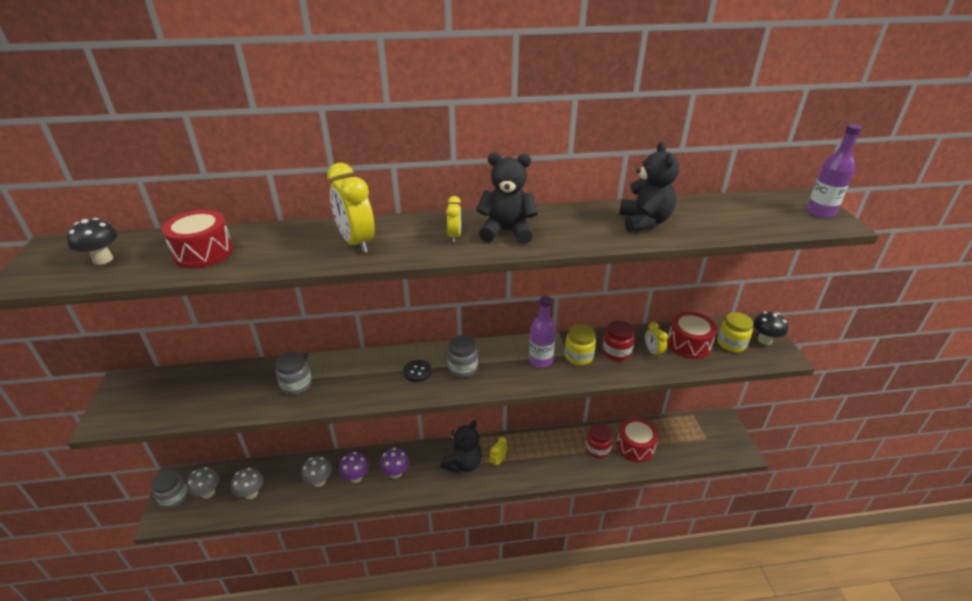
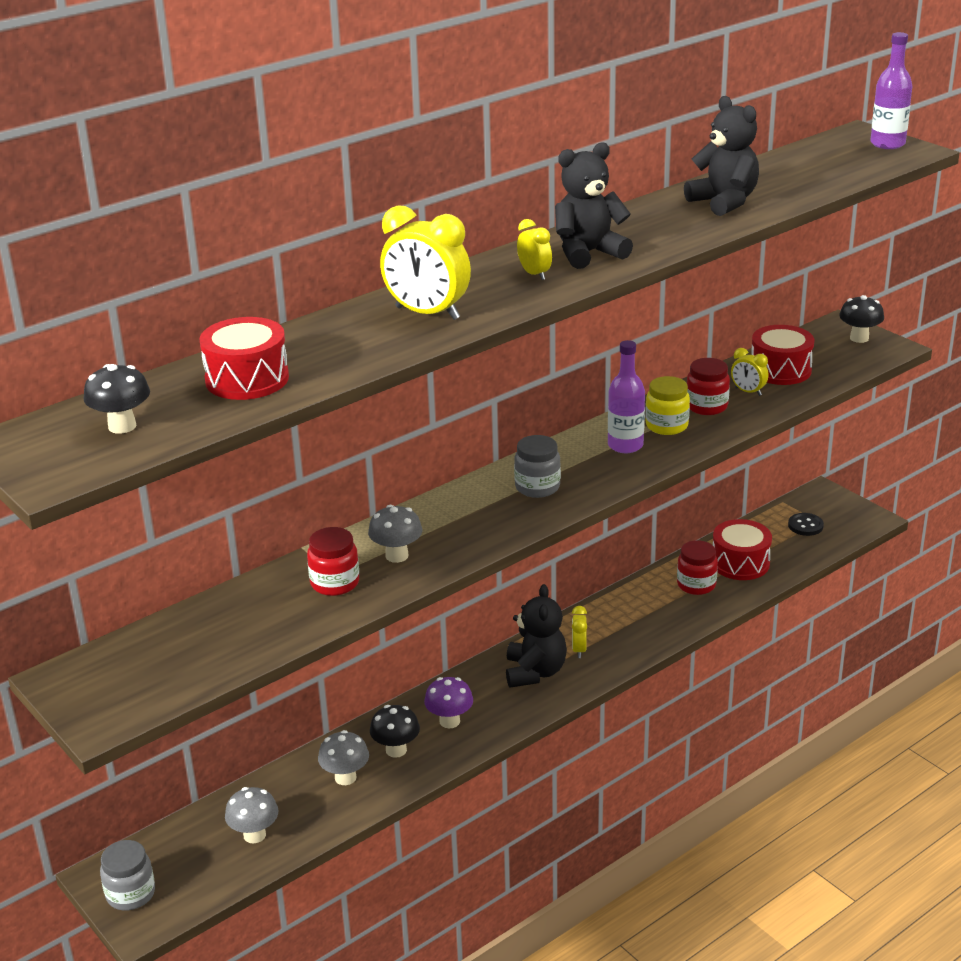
camera: 30 degrees left, 5 degrees down
(208, 493) = (182, 865): grey mushroom -> grey mushroom (397, 556)
(296, 385) = (335, 583): grey jar -> red jar
(356, 477) = (396, 750): purple mushroom -> black mushroom
(417, 372) = (483, 511): black button -> black button (805, 526)
(731, 344) = (826, 354): yellow jar -> none

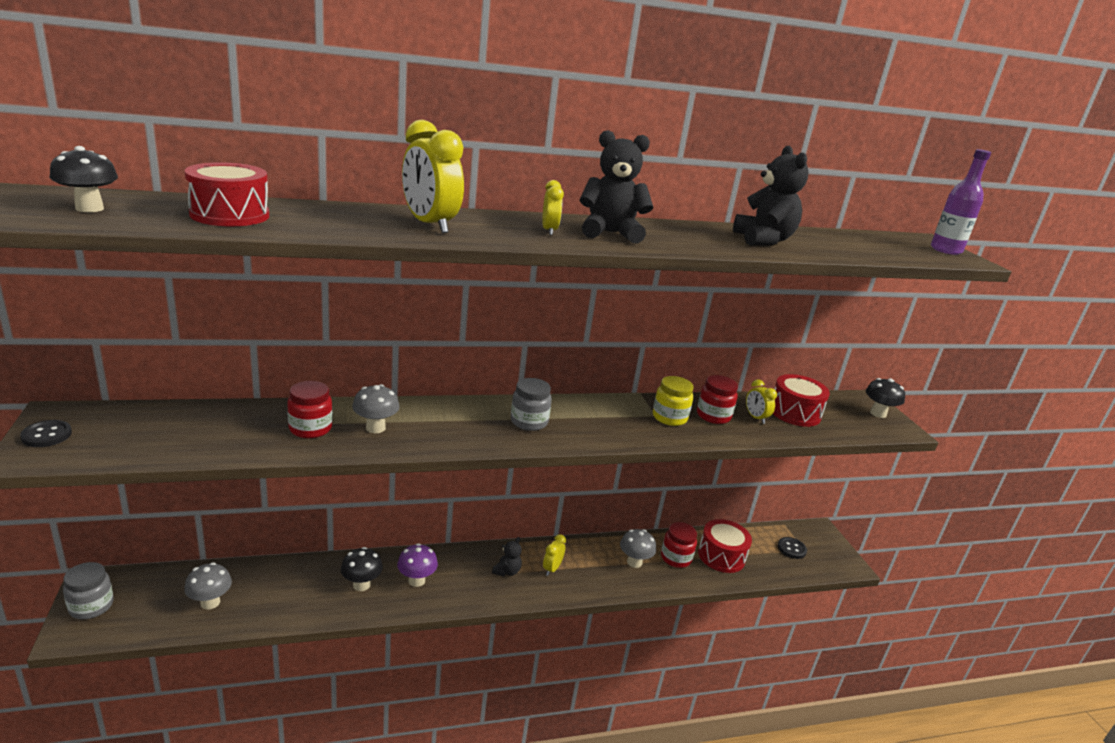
camera: 20 degrees right, 5 degrees down
(86, 699) = (46, 435): none -> black button
(345, 777) = (309, 589): grey mushroom -> grey mushroom (634, 562)
(535, 672) = (507, 571): black teddy bear -> black teddy bear, size x0.53
(625, 445) = (624, 419): purple bottle -> none

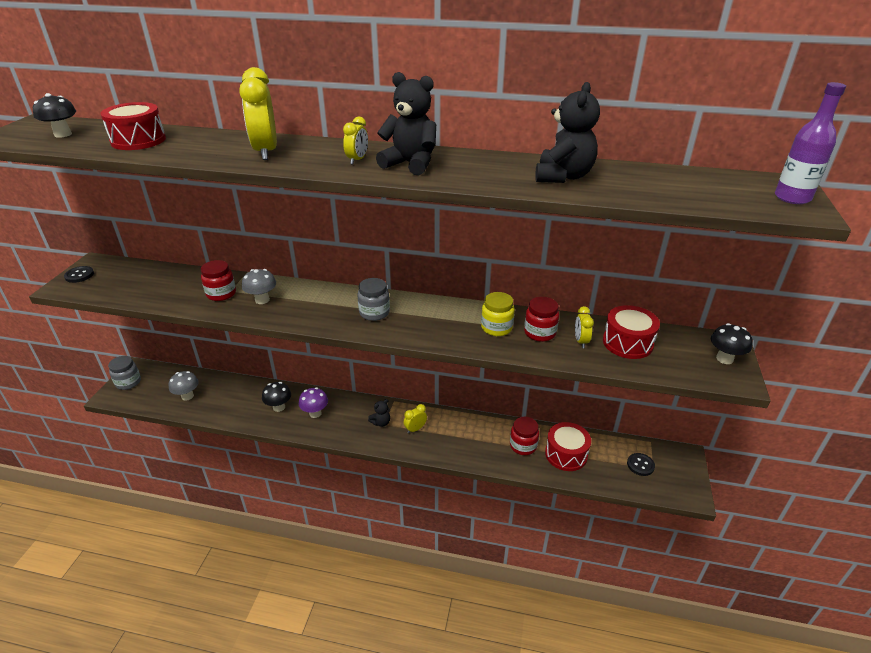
camera: 30 degrees right, 10 degrees up
(634, 562) = (484, 440): grey mushroom -> none

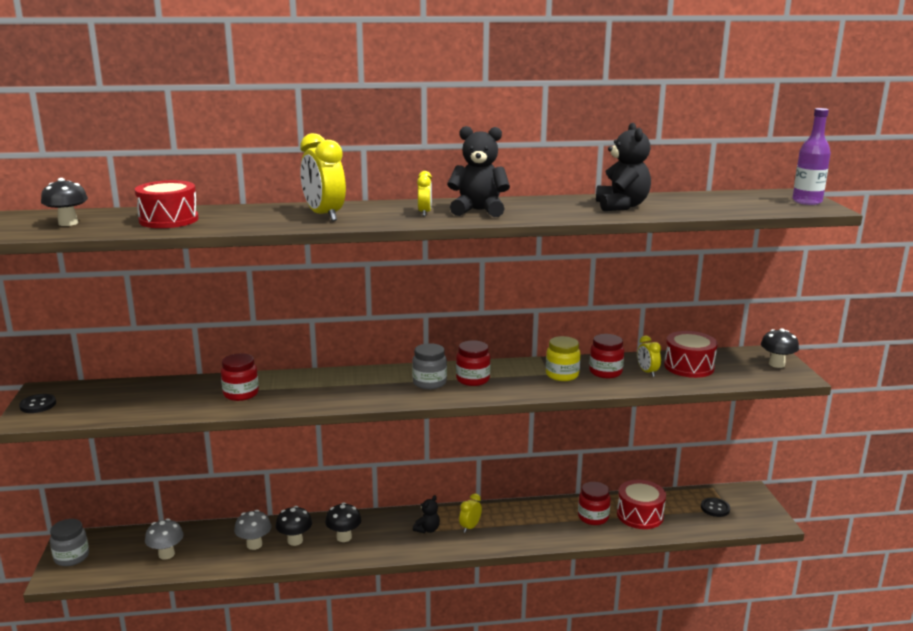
camera: 20 degrees left, 15 degrees down
(262, 300) = (295, 391): grey mushroom -> grey mushroom (254, 545)
(315, 413) = (344, 537): purple mushroom -> black mushroom
(413, 317) = (473, 379): none -> red jar

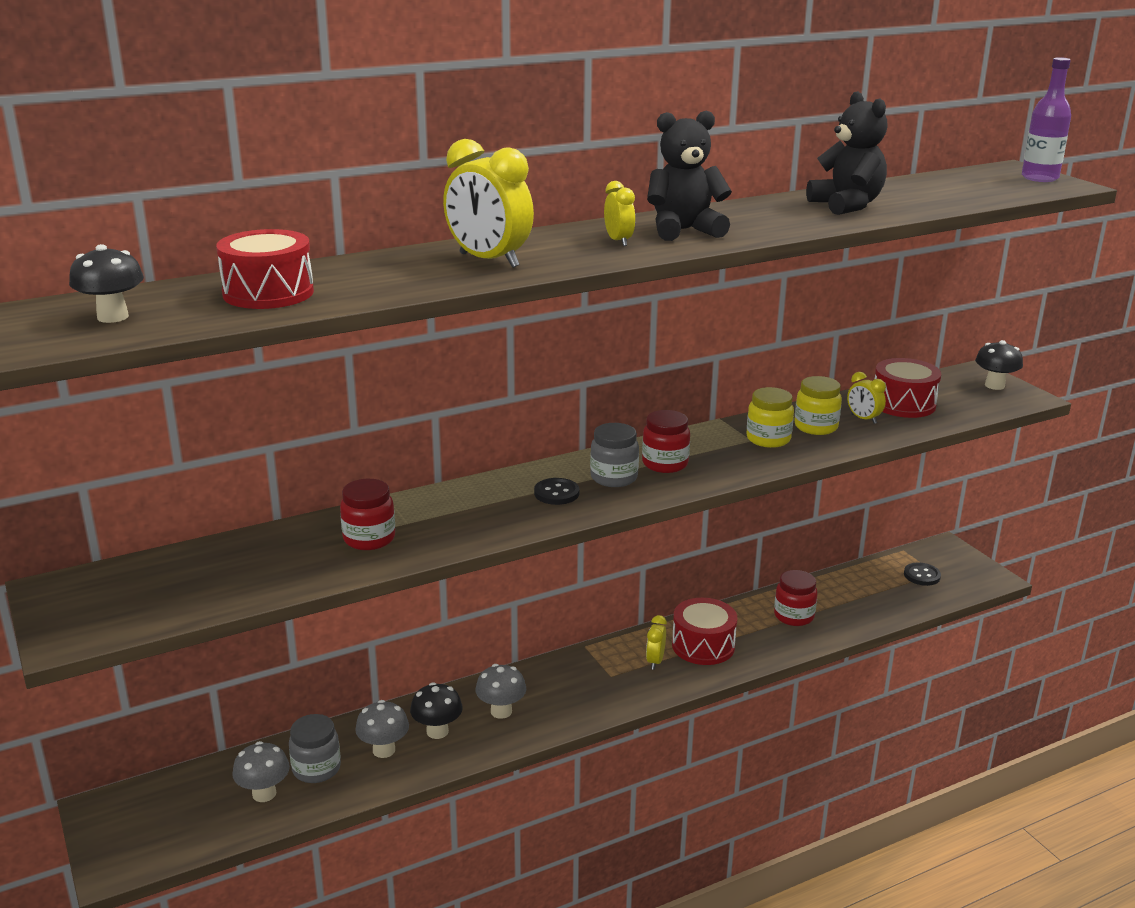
camera: 20 degrees left, 5 degrees up
(38, 405) = (65, 613): black button -> black button (556, 493)
(71, 557) = (118, 833): grey jar -> grey jar (316, 769)
(344, 537) = (501, 711): black mushroom -> grey mushroom
(427, 529) = (603, 676): black teddy bear -> none
(605, 372) = (816, 427): red jar -> yellow jar
(640, 515) = (845, 602): red drum -> red drum (703, 646)

